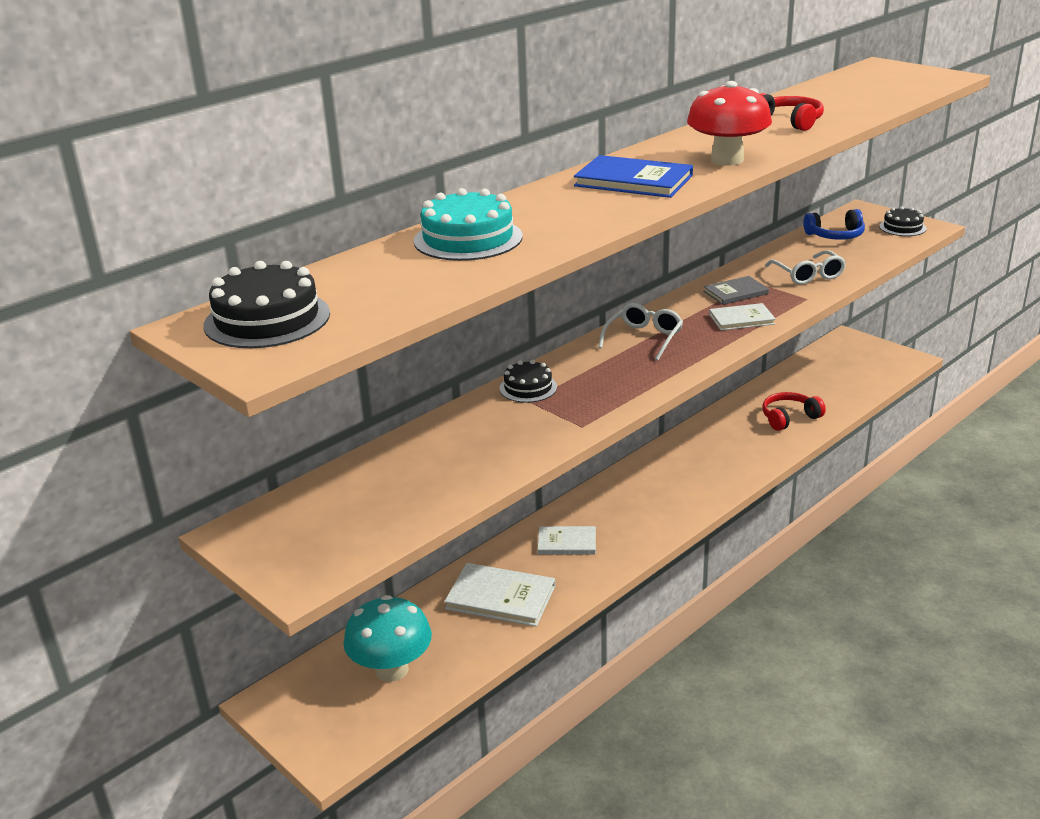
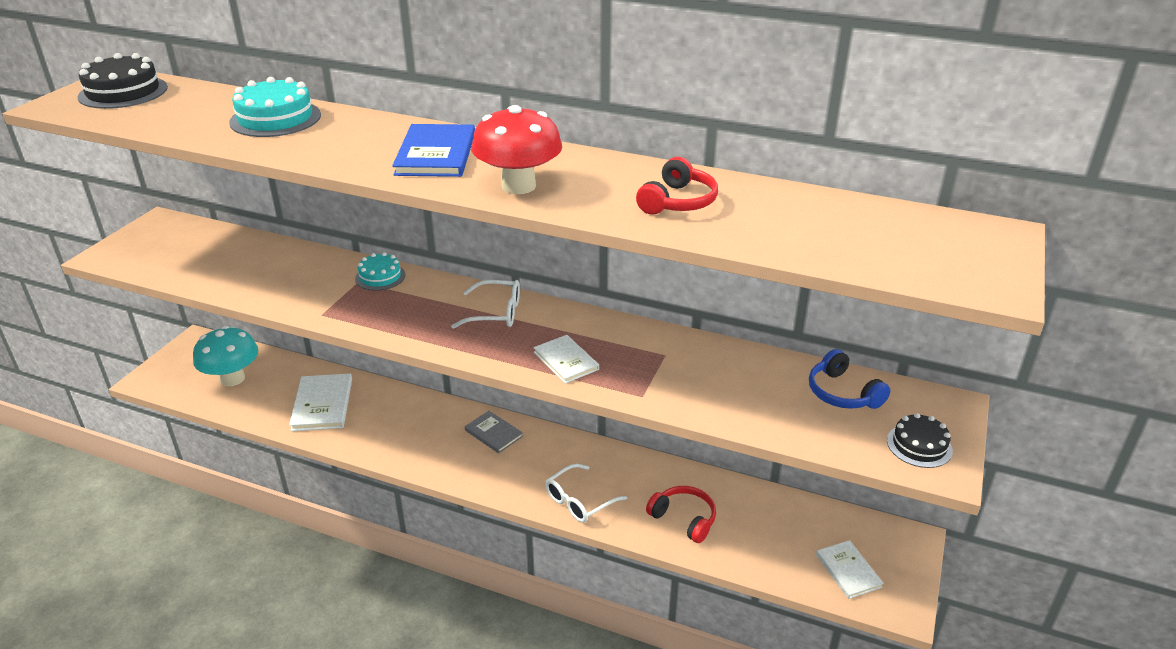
camera: 65 degrees right, 5 degrees up
(528, 388) = (380, 276): black cake -> turquoise cake
(567, 542) = (403, 419): white book -> white book (848, 571)
(735, 292) = (628, 347): grey book -> grey book (493, 433)
(808, 275) = (706, 388): white glasses -> white glasses (579, 501)

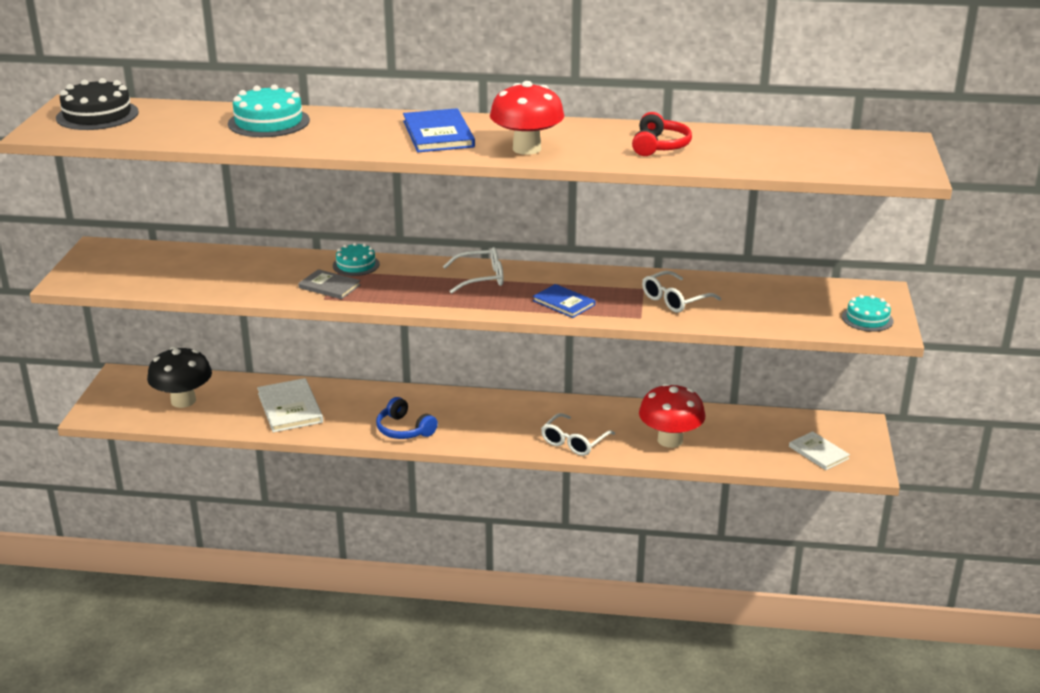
camera: 15 degrees left, 5 degrees down
(232, 378) = (183, 401): turquoise mushroom -> black mushroom
(493, 433) = (469, 406): grey book -> grey book (329, 286)
(566, 361) = (563, 303): white book -> blue book
(684, 519) = (670, 440): red headphones -> red mushroom
(693, 377) = (674, 300): none -> white glasses
(842, 393) = (796, 295): blue headphones -> blue headphones (404, 429)
(919, 445) = (867, 319): black cake -> turquoise cake

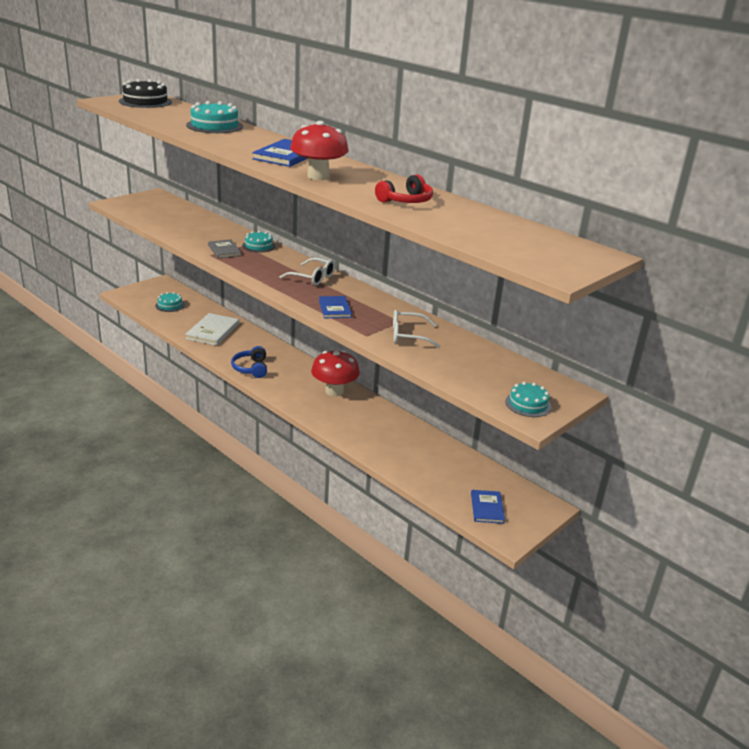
camera: 35 degrees right, 0 degrees up
(183, 401) = (170, 305): black mushroom -> turquoise cake
(574, 442) = (333, 420): white glasses -> none
(670, 440) = (395, 449): red mushroom -> red mushroom (334, 391)
(818, 452) = (487, 508): white book -> blue book

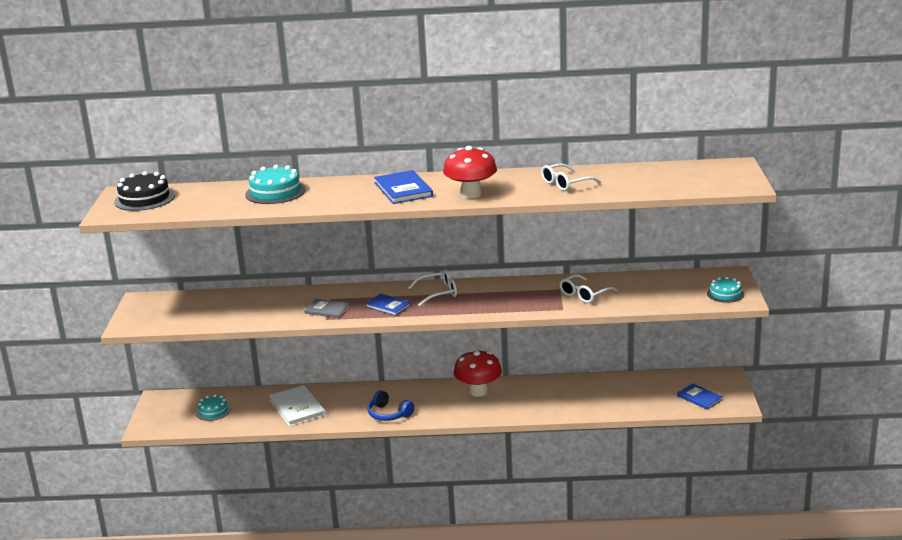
camera: 40 degrees left, 5 degrees down
(258, 246) = (342, 293): turquoise cake -> none
(334, 309) = (504, 304): blue book -> blue book (388, 306)
(406, 201) = (565, 184): red headphones -> white glasses

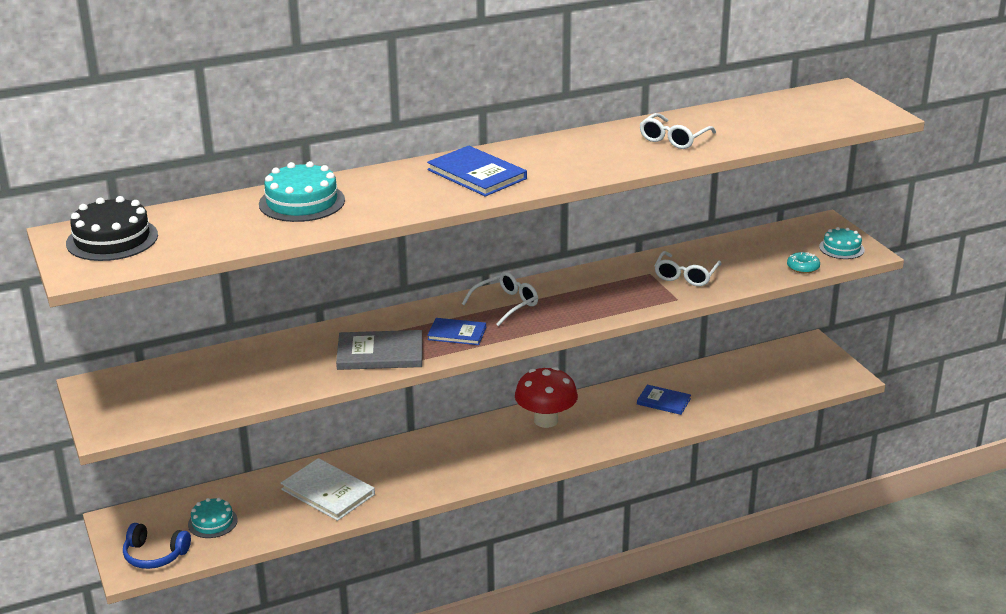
camera: 25 degrees left, 5 degrees up
(327, 310) = (380, 353): grey book -> grey book, size x1.57
(388, 414) = (457, 474): blue headphones -> blue headphones (155, 555)
(471, 194) = (572, 169): red mushroom -> none
(680, 302) = (803, 267): none -> turquoise donut
(699, 398) = (804, 376): blue book -> blue book (663, 401)

